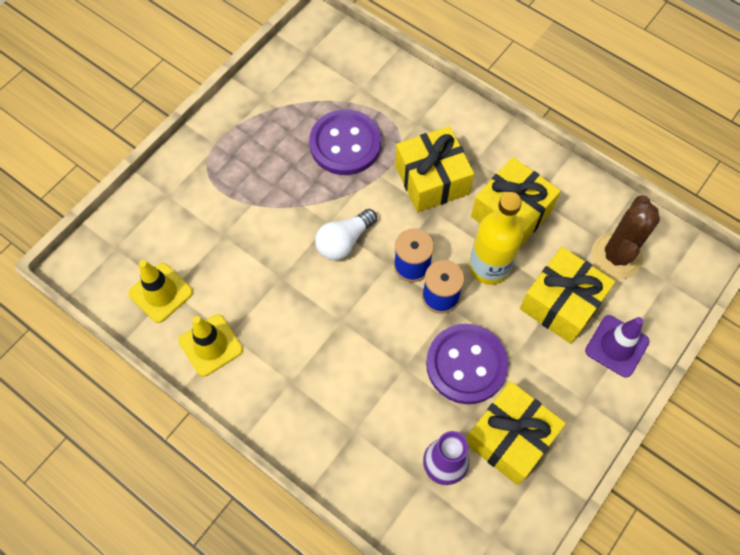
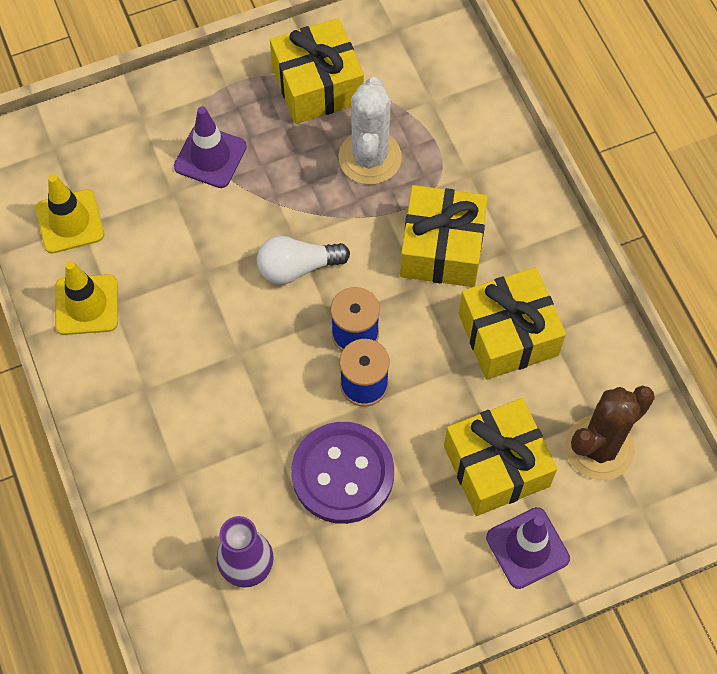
camera: 30 degrees right, 0 degrees up
(234, 197) = (210, 157): none -> purple traffic cone
(345, 144) = (370, 158): purple button -> white cactus
(489, 267) = (441, 381): yellow bottle -> none
(510, 438) = (338, 578): yellow gift -> yellow gift (317, 85)

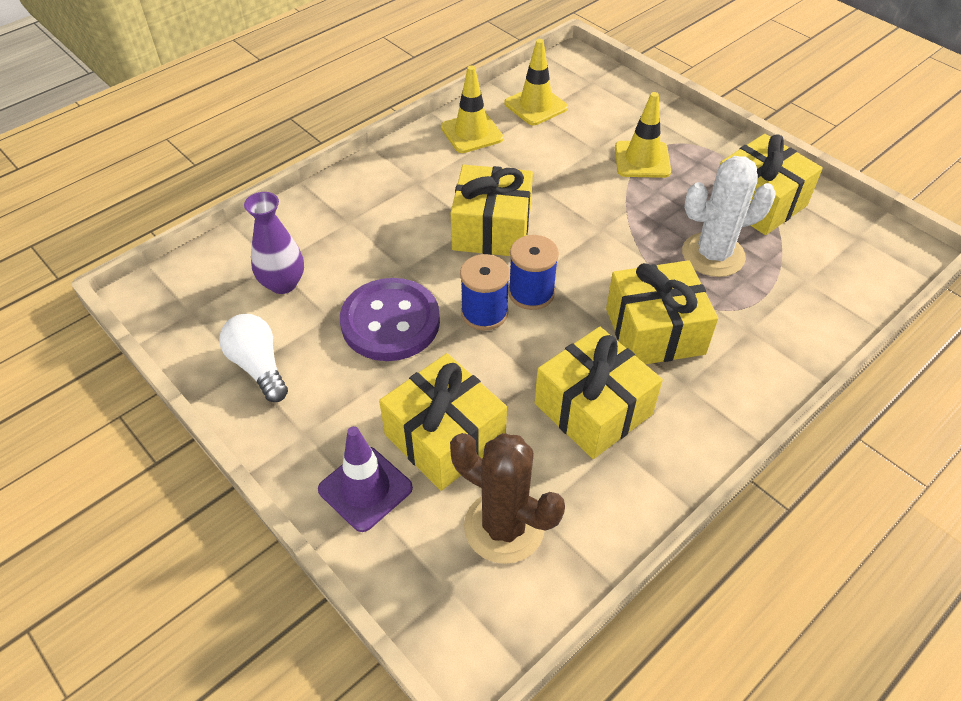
camera: 70 degrees right, 15 degrees down
(210, 157) = (642, 160): purple traffic cone -> yellow traffic cone
(252, 338) = (492, 229): none -> yellow gift
(297, 267) = (574, 238): white light bulb -> white light bulb (258, 366)

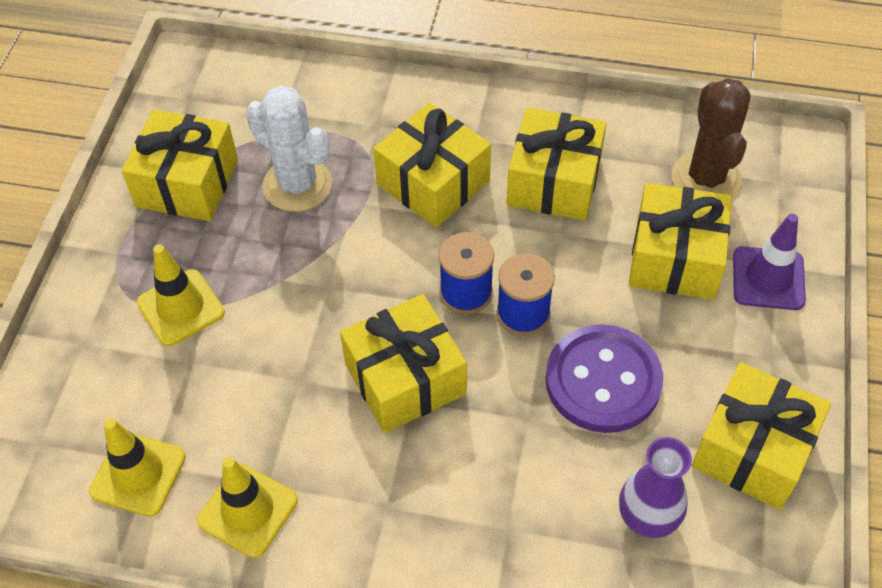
camera: 125 degrees left, 5 degrees up
(258, 366) = (752, 450): white light bulb -> yellow gift

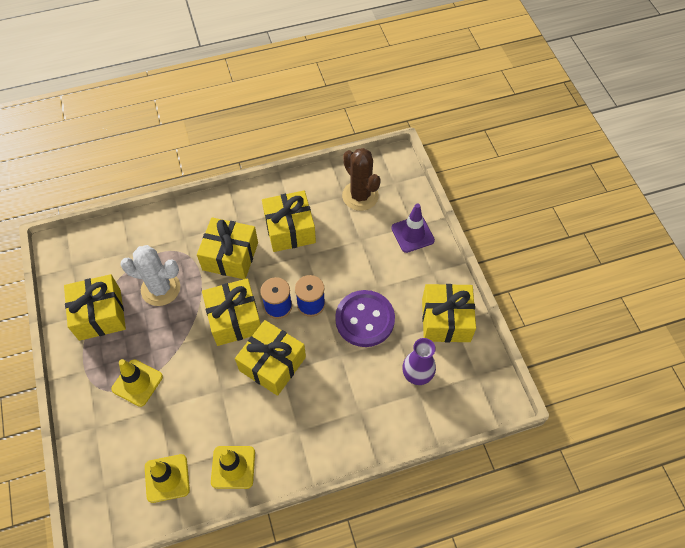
camera: 30 degrees left, 5 degrees up
(675, 258) = (366, 243): yellow gift -> yellow gift (234, 319)

